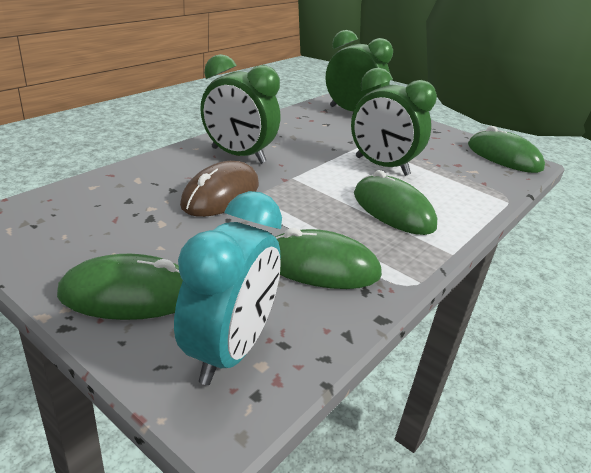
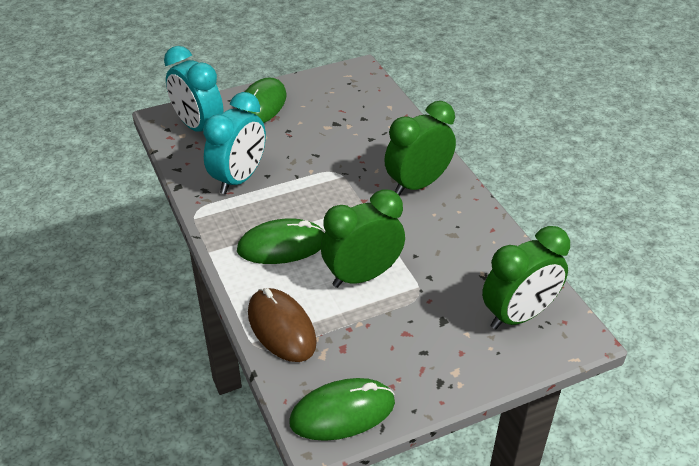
camera: 120 degrees right, 10 degrees up
(221, 195) = (352, 159): brown mouse -> brown mouse (281, 328)
(320, 266) = (239, 179): green mouse -> turquoise clock

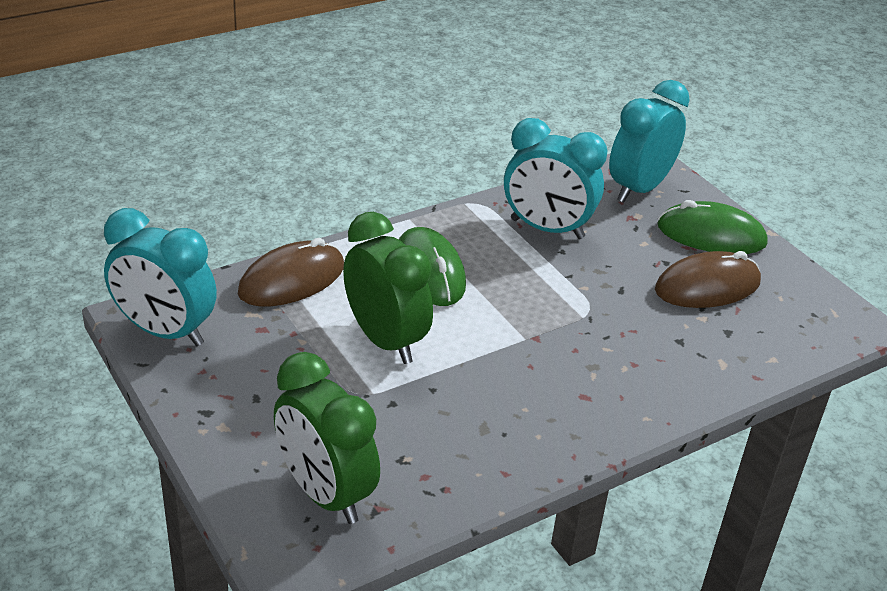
camera: 80 degrees right, 5 degrees down
(317, 118) = (707, 286): none -> brown mouse
(342, 412) = (165, 332): green mouse -> turquoise clock
(418, 184) = (587, 391): green clock -> none

